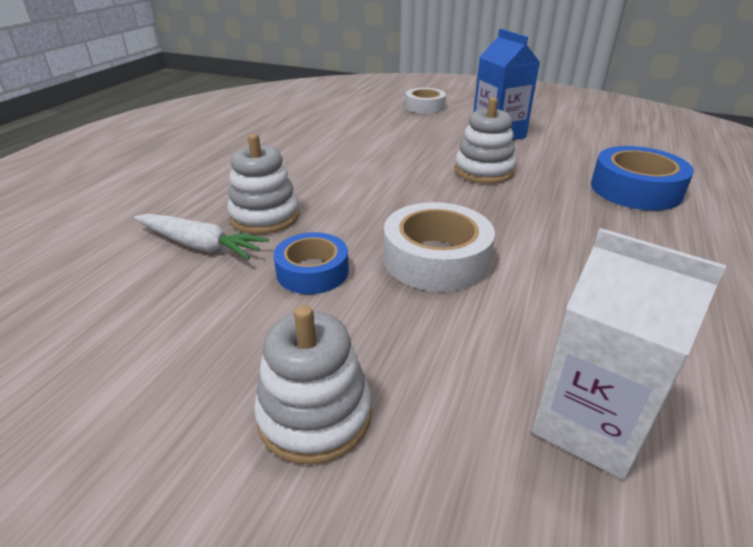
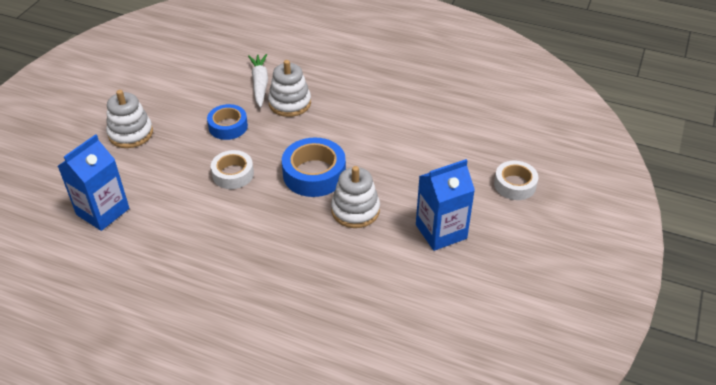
camera: 90 degrees right, 10 degrees up
(200, 245) = (260, 84): white carrot -> white carrot turned 150 degrees clockwise
(436, 259) = (233, 174): white tape -> white tape, size x0.66
(589, 424) = (103, 211): white carton -> blue carton
(635, 189) = (318, 301): blue tape -> blue tape (314, 174)

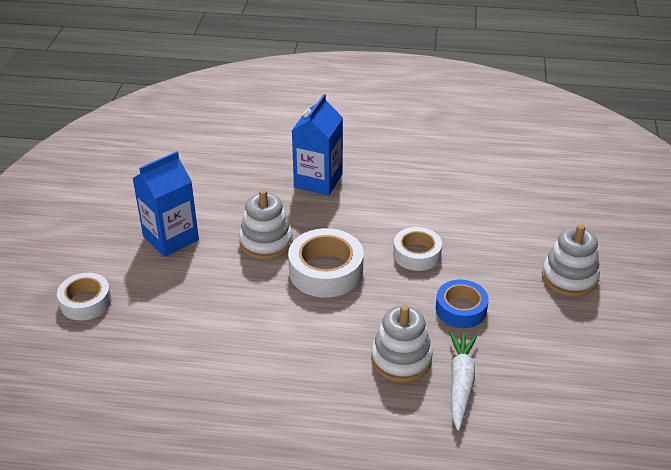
camera: 165 degrees right, 5 degrees down
(103, 211) = (520, 196): blue carton -> blue carton (318, 181)
(260, 84) = (460, 383): white carrot -> white carrot turned 150 degrees counterclockwise
(314, 174) = (326, 271): blue tape -> white tape

